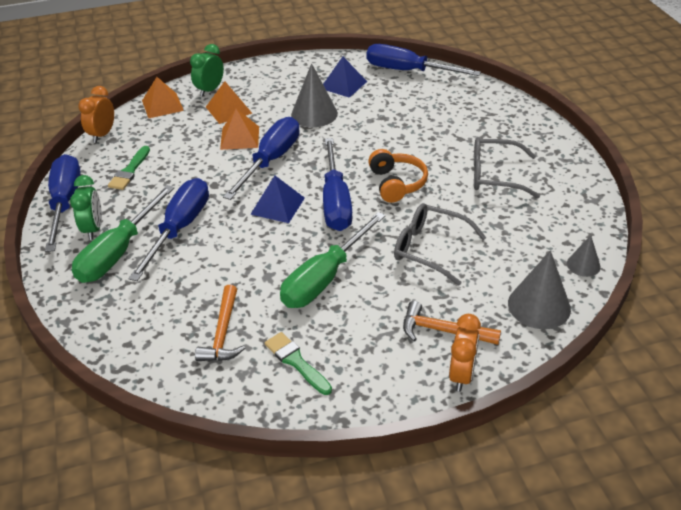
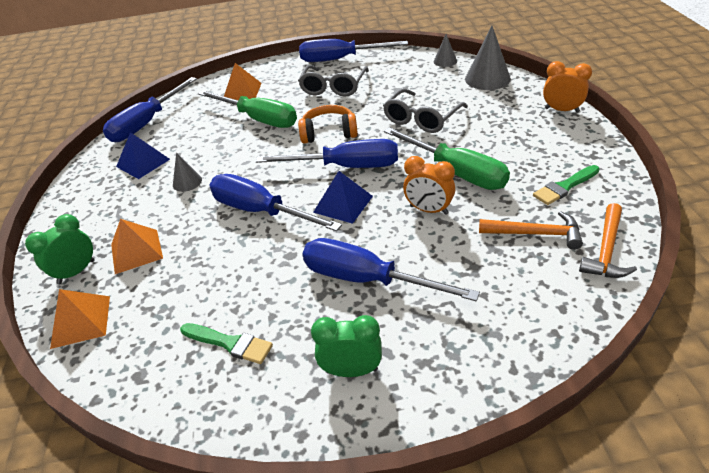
camera: 80 degrees left, 0 degrees up
(65, 203) = (281, 417): blue screwdriver -> blue screwdriver (340, 59)
(102, 135) = (118, 390): orange clock -> orange clock (428, 210)
(119, 252) = (403, 335): green screwdriver -> green screwdriver (259, 119)
(210, 90) = (76, 272): green clock -> green clock turned 90 degrees clockwise
(240, 137) = (203, 238): orange pyramid -> orange pyramid (242, 91)
(314, 114) = (187, 182): grey cone -> grey cone, size x0.56
(443, 331) = (517, 116): orange hammer -> orange hammer (606, 250)

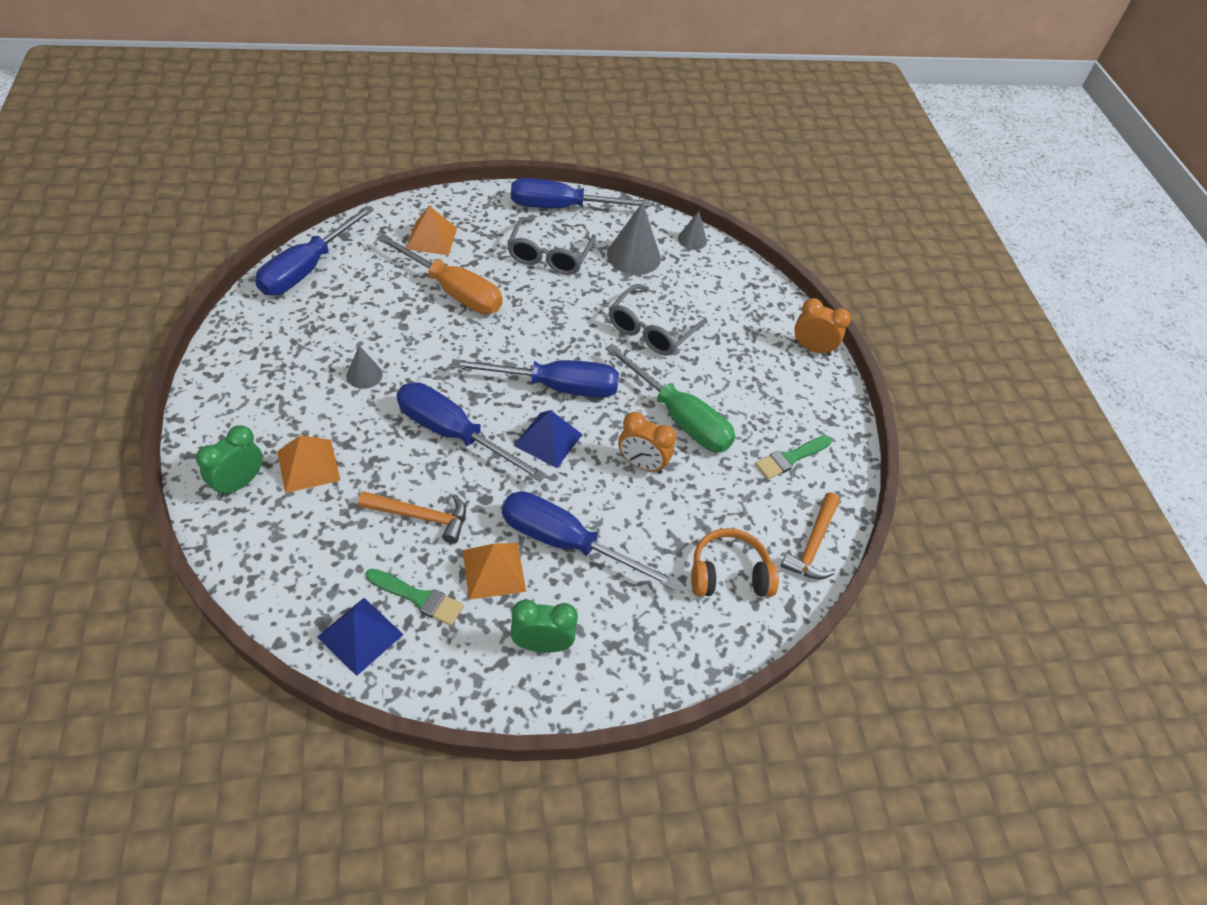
camera: 10 degrees left, 10 degrees up
(81, 321) = (252, 549): orange pyramid -> orange pyramid (493, 570)
(143, 162) = (306, 334): blue pyramid -> blue pyramid (360, 635)
(259, 119) = (453, 290): green screwdriver -> orange screwdriver
(329, 133) = (539, 330): orange headphones -> orange headphones (729, 574)
(487, 79) = (738, 281): grey cone -> grey cone (633, 256)
(535, 234) = (748, 513): orange hammer -> orange hammer (421, 516)

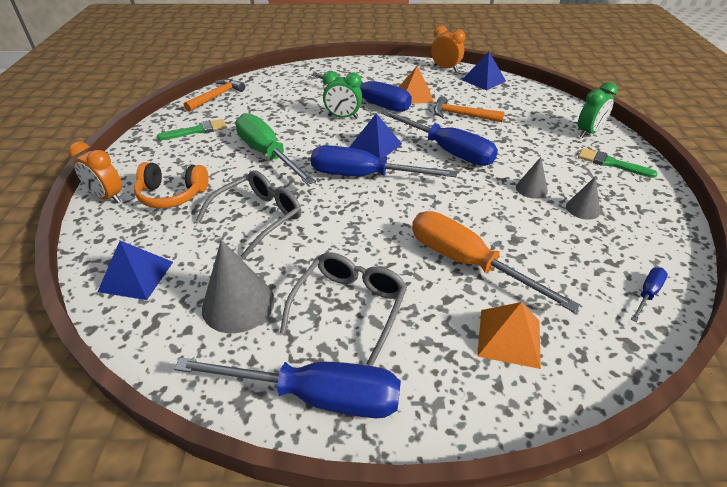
camera: 165 degrees left, 10 degrees down
(307, 268) = (647, 294): blue screwdriver -> blue screwdriver, size x0.45
(308, 465) = (547, 139): orange pyramid -> none
(418, 598) = (456, 89): green brush -> green brush (611, 163)
(541, 644) = (389, 74): green clock -> green clock (343, 117)
(641, 464) = (309, 131): orange clock -> orange clock (445, 68)
(692, 240) = (142, 329): grey cone -> grey cone (582, 209)
(724, 274) = (136, 276): none -> blue pyramid
(729, 574) = (277, 89): orange headphones -> orange headphones (172, 195)

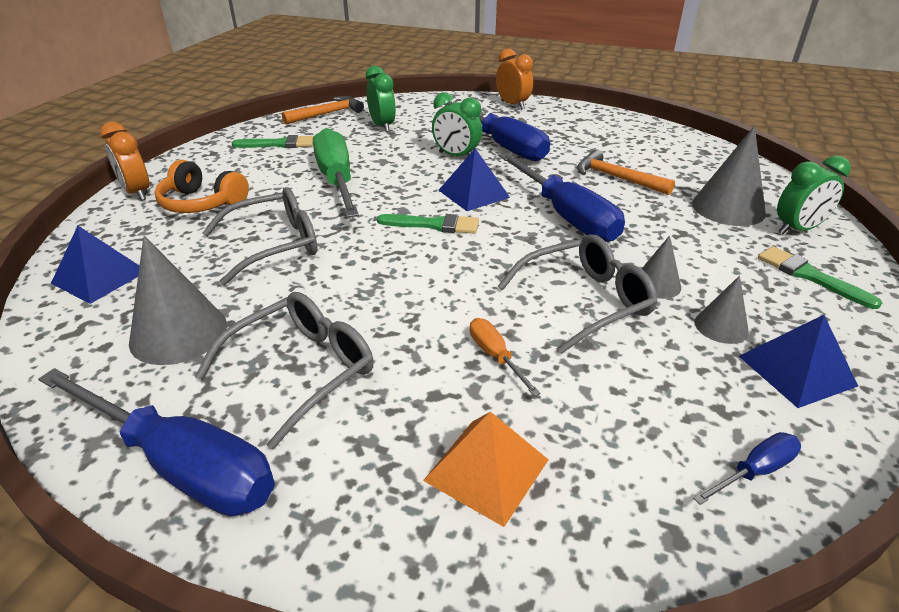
camera: 20 degrees right, 5 degrees down
(270, 101) = (382, 126): none -> green clock
(364, 176) = (434, 225): blue screwdriver -> green brush
(415, 95) = (567, 146): orange pyramid -> none
(445, 68) = (631, 122): orange clock -> orange clock (512, 105)
(467, 263) = (495, 356): orange screwdriver -> orange screwdriver, size x0.45
(483, 80) = (676, 142): blue pyramid -> blue pyramid (796, 371)
(497, 211) = (585, 301): none -> grey glasses
(542, 125) = (728, 208): none -> grey cone

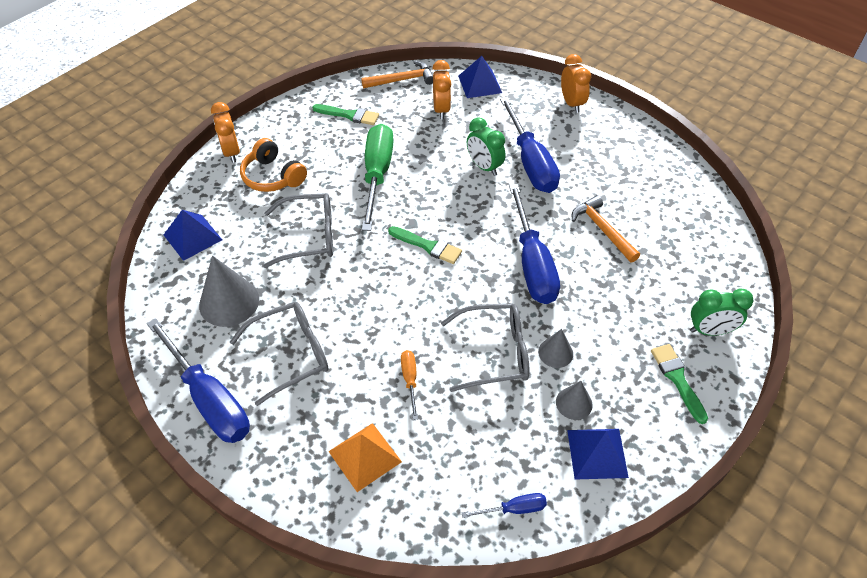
camera: 20 degrees right, 15 degrees up
(382, 126) = (441, 110): green clock -> orange clock
(473, 193) = (474, 218): blue pyramid -> blue pyramid (479, 84)
(728, 208) = (671, 291): grey cone -> none

